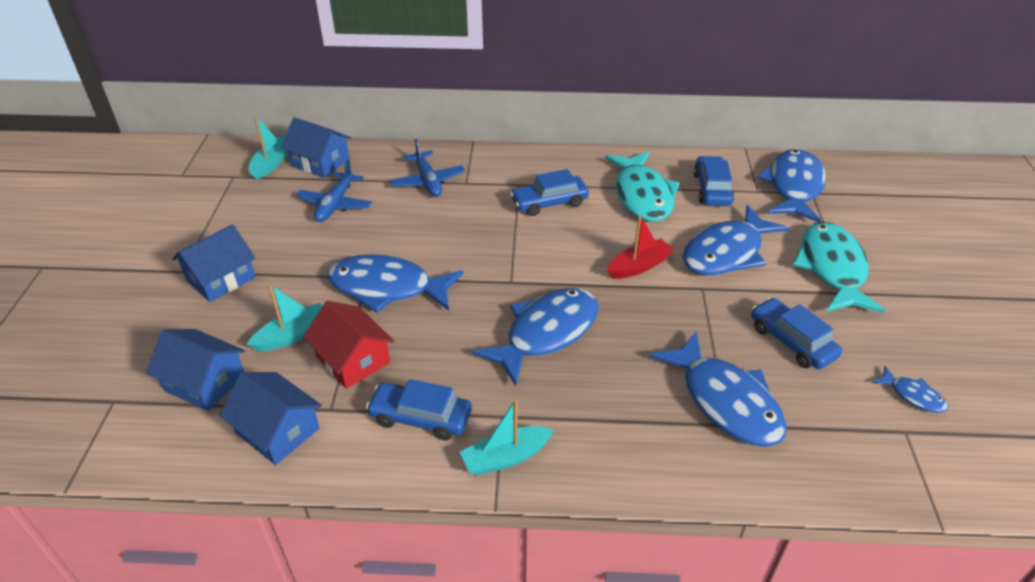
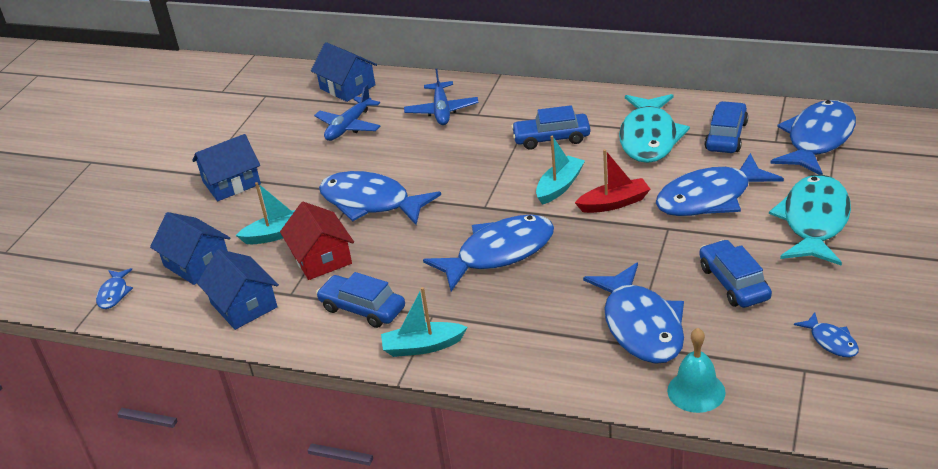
camera: 20 degrees right, 5 degrees down
(107, 435) = (114, 294): none -> blue fish
(272, 163) = (303, 85): turquoise boat -> turquoise boat (559, 186)
(815, 472) = (696, 391): none -> turquoise bell

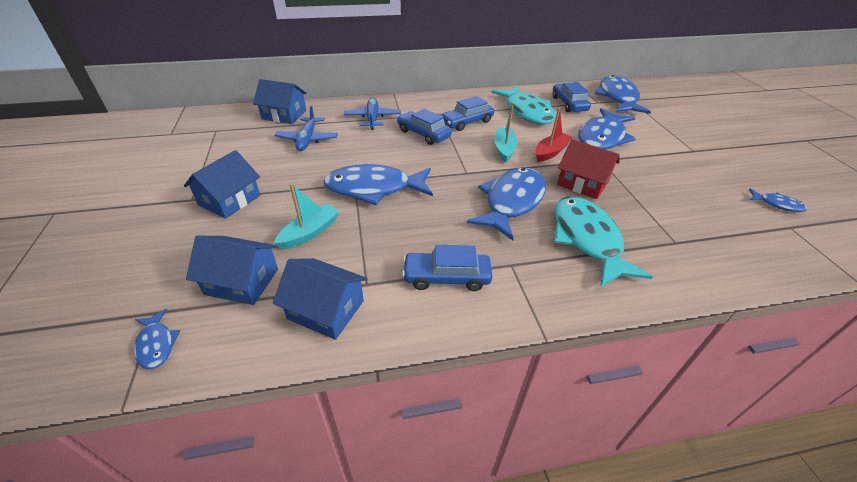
camera: 35 degrees left, 5 degrees up
(321, 258) = (369, 243): red house -> red house (582, 183)
(422, 346) = (531, 295): turquoise boat -> none
(441, 110) = (372, 118): blue plane -> blue plane turned 150 degrees counterclockwise
(641, 325) = (664, 227): blue fish -> none
(696, 391) = (756, 264): turquoise bell -> none
(734, 283) = (679, 183): blue car -> blue car (423, 134)
(814, 221) = (673, 138): turquoise fish -> turquoise fish (587, 239)

